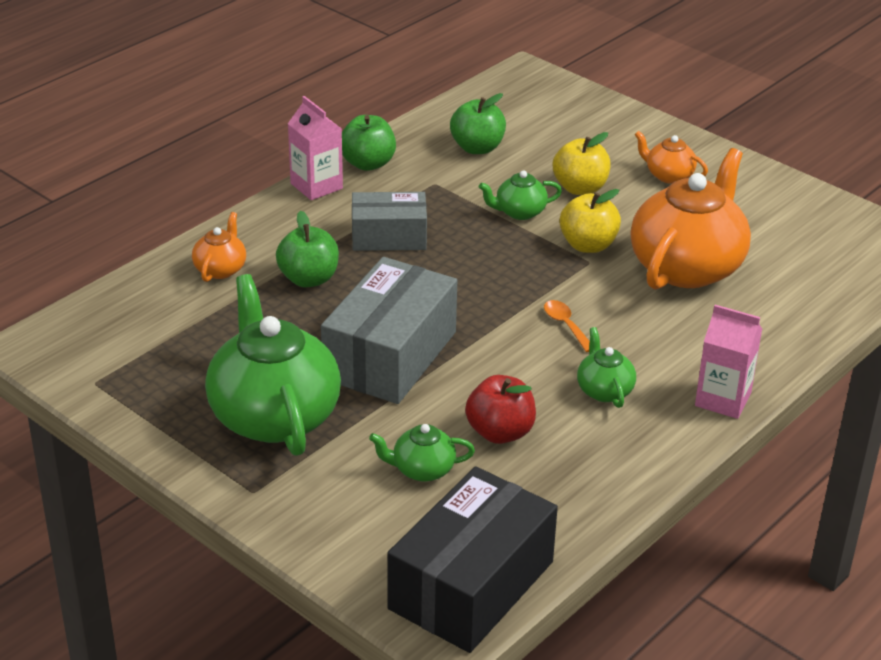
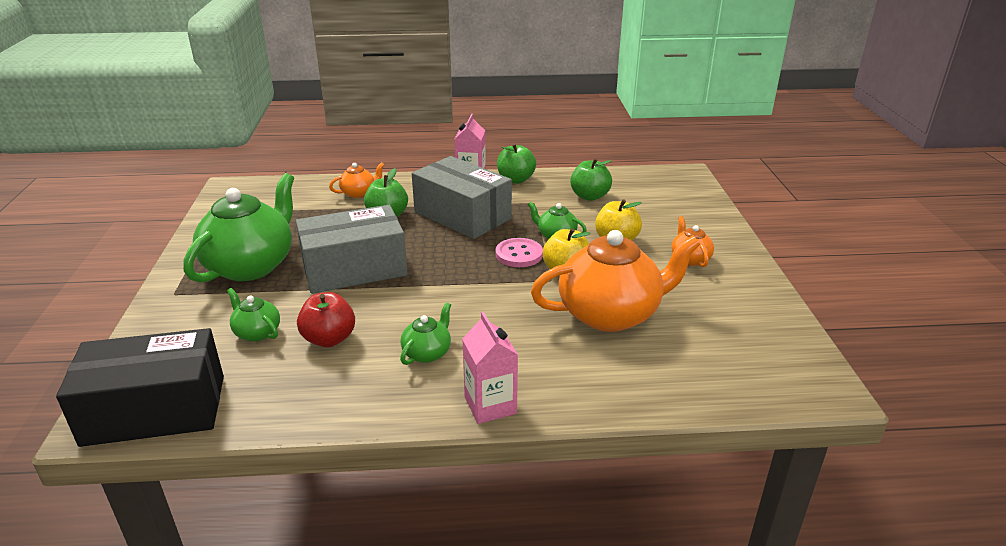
camera: 45 degrees right, 5 degrees down
(389, 237) = (462, 215): grey box -> grey box, size x1.61
(519, 251) = (519, 254): none -> pink button
(565, 325) = (473, 305): orange spoon -> none

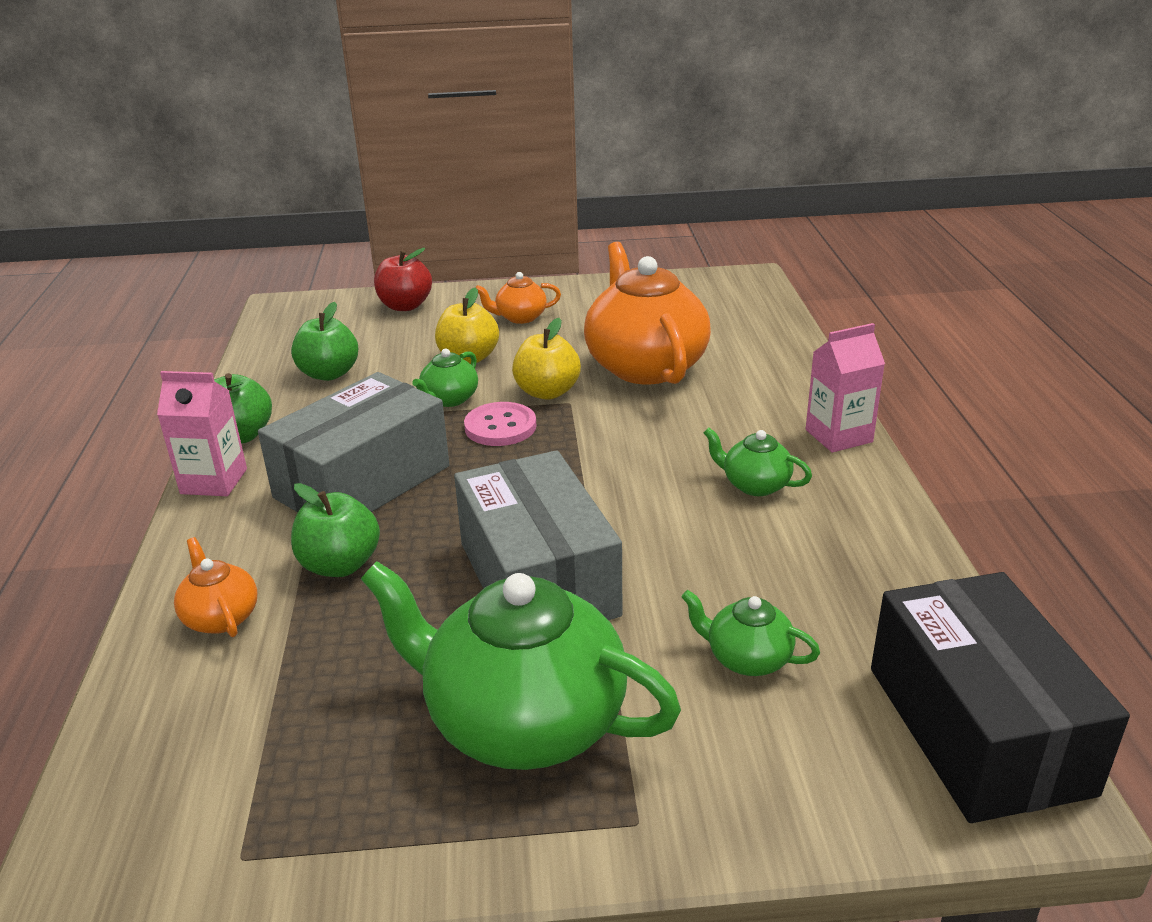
camera: 90 degrees left, 0 degrees up
(257, 332) = (747, 658): green teapot -> green teapot turned 75 degrees clockwise
(329, 339) = (745, 575): red apple -> red apple (405, 306)

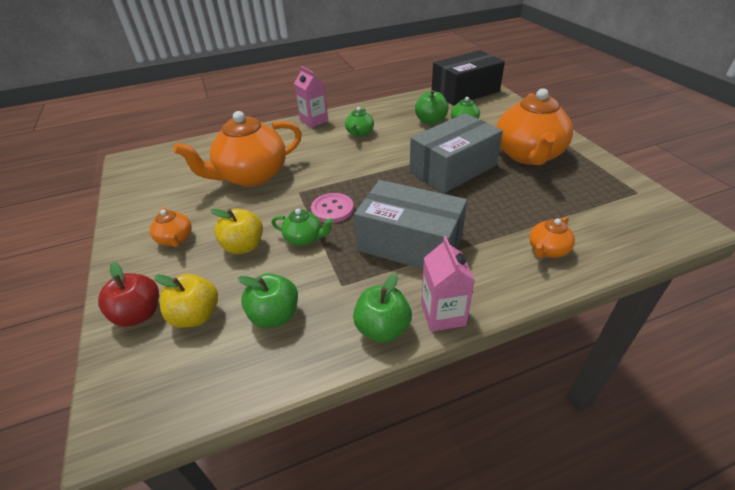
camera: 105 degrees left, 10 degrees up
(340, 565) = (483, 225): green apple -> green apple (430, 121)
(522, 721) = (528, 155): green teapot -> orange teapot
(547, 392) = (288, 202): yellow apple -> yellow apple (196, 316)

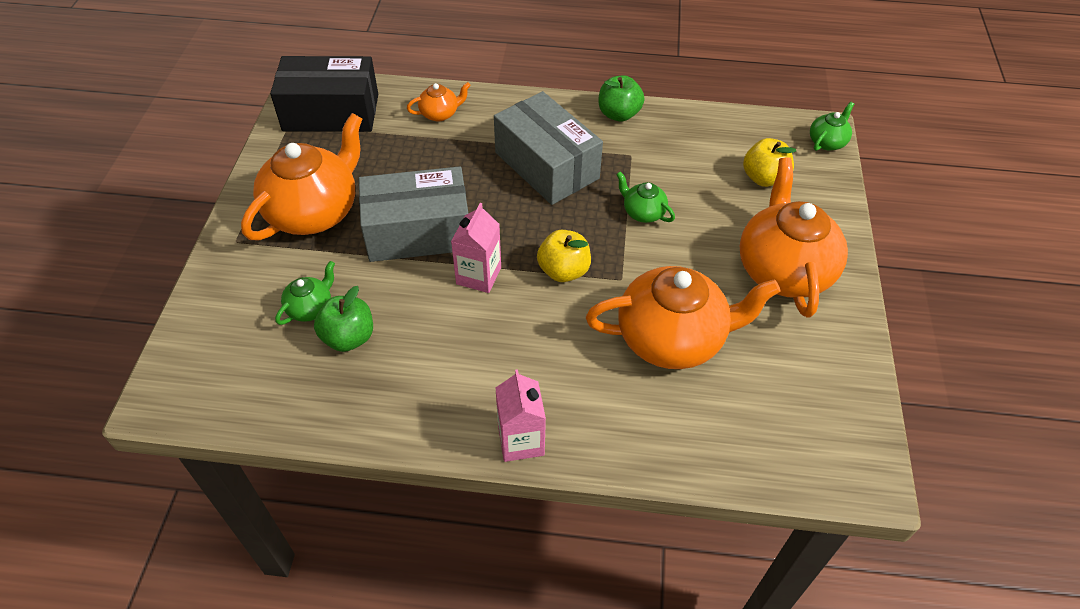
camera: 155 degrees left, 10 degrees up
(139, 314) = (815, 199): red apple -> none
(176, 239) = (783, 270): orange teapot -> orange teapot, size x2.20
(244, 246) = (708, 229): yellow apple -> yellow apple (563, 271)
(275, 315) = (697, 153): green apple -> none
(332, 209) = (595, 235): pink button -> none
(359, 133) = (472, 362): green teapot -> green teapot (827, 142)
(443, 314) = (568, 106): pink carton -> pink carton (478, 276)
(465, 92) = (209, 392): black box -> black box (331, 112)

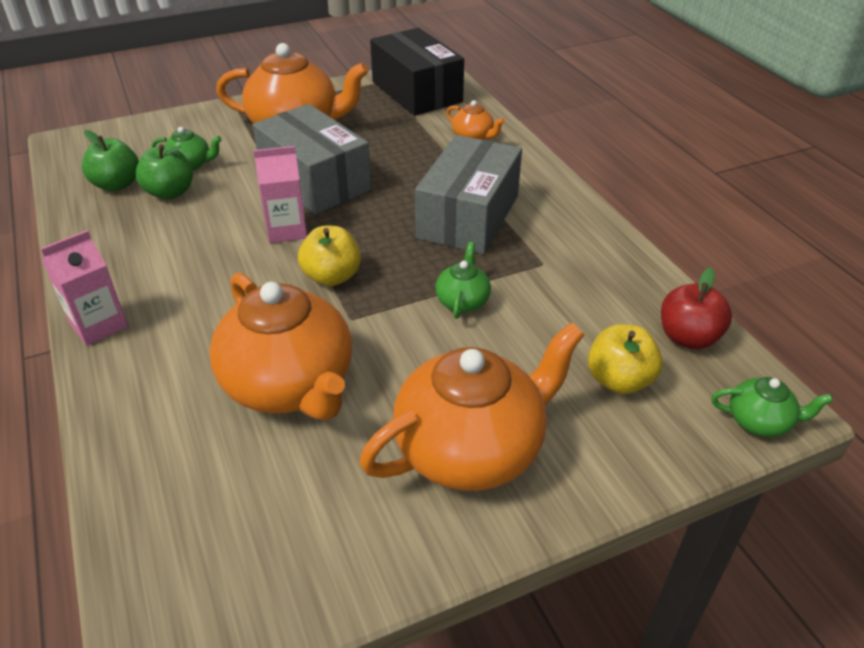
camera: 60 degrees right, 10 degrees down
(619, 114) = (597, 234): green apple -> green apple (117, 184)
(746, 130) = (688, 337): none -> red apple

